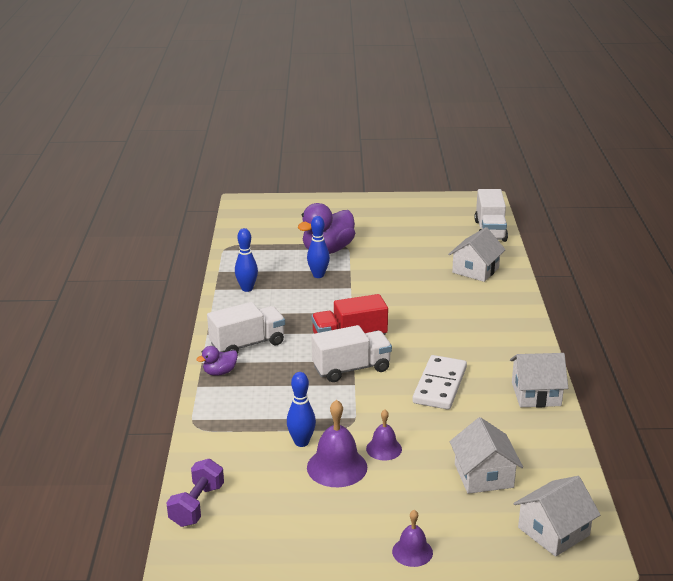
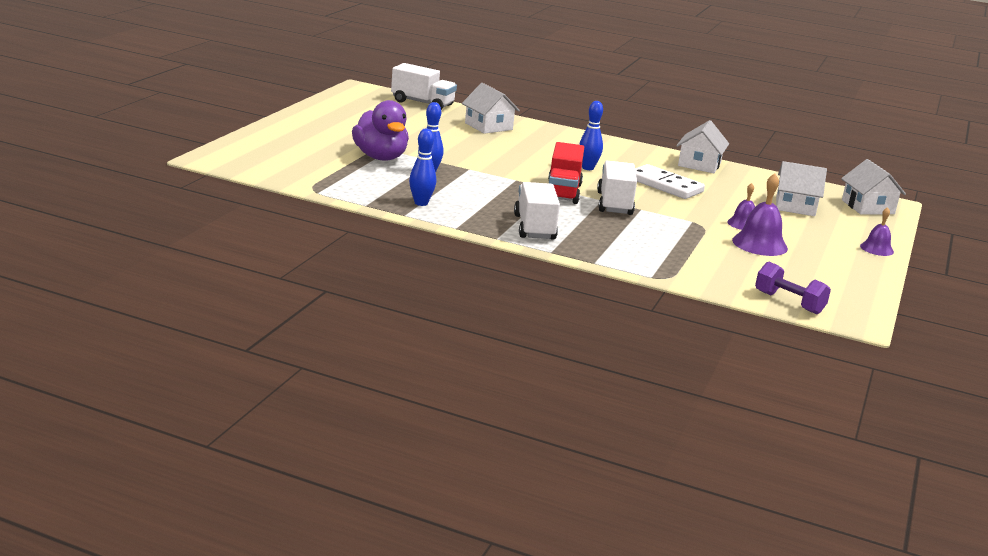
camera: 70 degrees left, 5 degrees down
(220, 372) = (577, 249): purple duck -> none
(301, 442) = (717, 247): blue bowling pin -> blue bowling pin (588, 168)

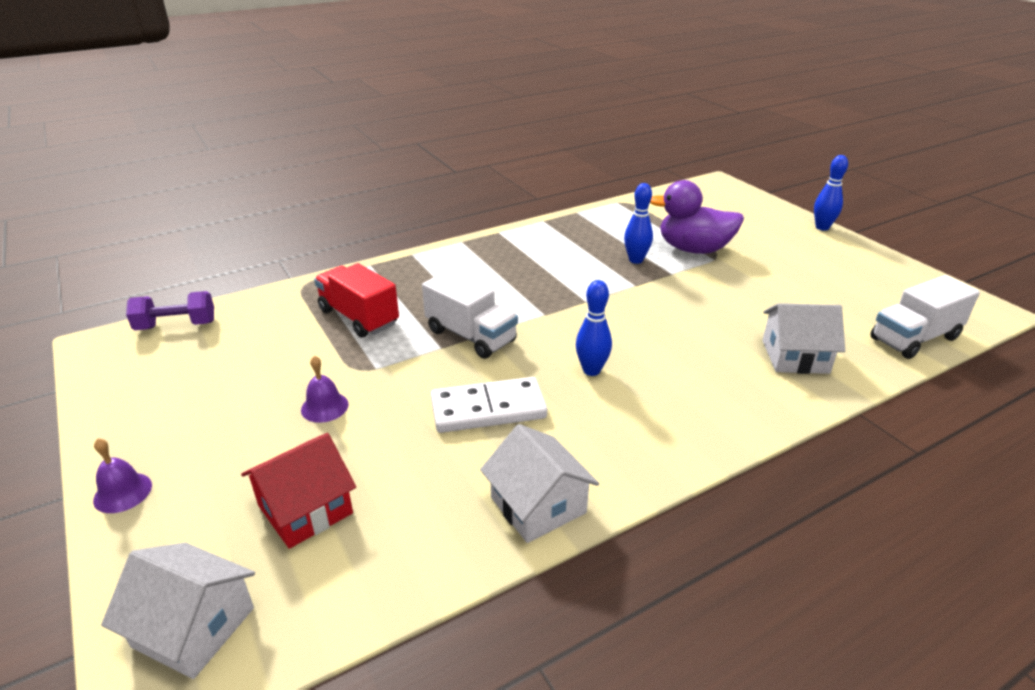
camera: 130 degrees right, 10 degrees up
(421, 203) = (562, 234): blue bowling pin -> blue bowling pin (822, 227)
(534, 227) = (463, 265): white truck -> none
(563, 192) = (530, 316): red truck -> red truck (359, 317)
(759, 244) = (273, 385): purple bell -> none
(795, 206) = (305, 509): white house -> red house

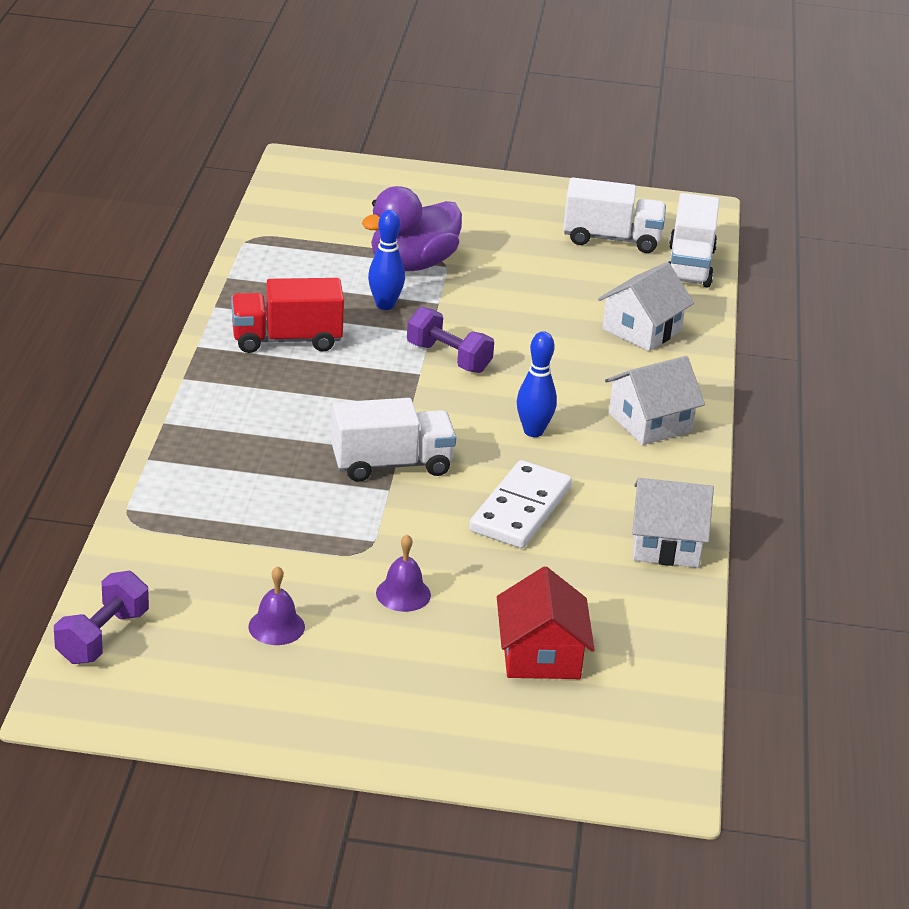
camera: 55 degrees left, 0 degrees up
(122, 492) = (398, 748): purple bell -> purple bell (276, 626)
(194, 627) = (616, 750): white house -> white house (650, 422)
(359, 317) = (261, 513): red truck -> red truck (286, 340)
(620, 302) = (448, 358): none -> purple dumbbell
(822, 227) = (476, 178): blue bowling pin -> none
(870, 295) = (611, 239): none -> white truck

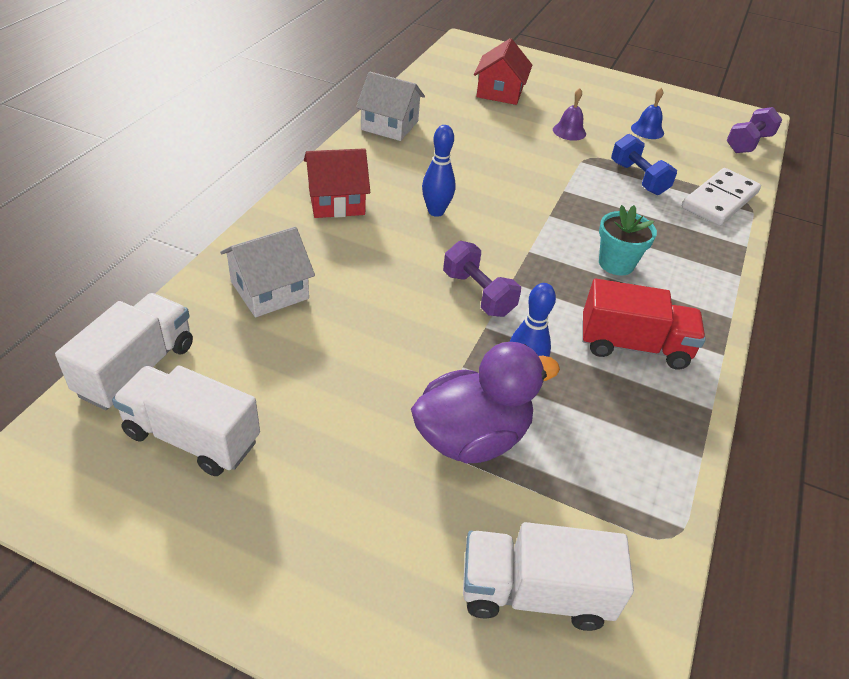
camera: 165 degrees left, 10 degrees up
(276, 626) = (647, 130): purple bell -> blue bell
(288, 529) = (638, 178): none -> blue dumbbell
(310, 410) = (616, 263): none -> turquoise flower pot
(391, 464) = (557, 207): white truck -> white truck (534, 593)
(520, 509) = (475, 161): white domino -> white domino (720, 200)
(650, 422) = (336, 201): white house -> red house

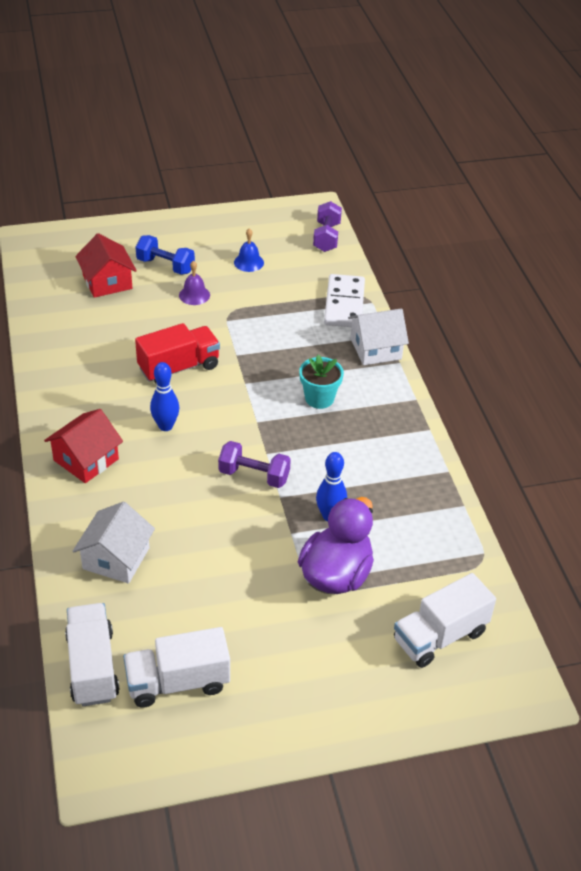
camera: 35 degrees left, 0 degrees up
(390, 125) = (54, 365): white house -> white house (376, 349)
(633, 345) = (376, 455): red truck -> red truck (179, 368)
(638, 178) = (277, 314): blue dumbbell -> blue dumbbell (165, 266)

